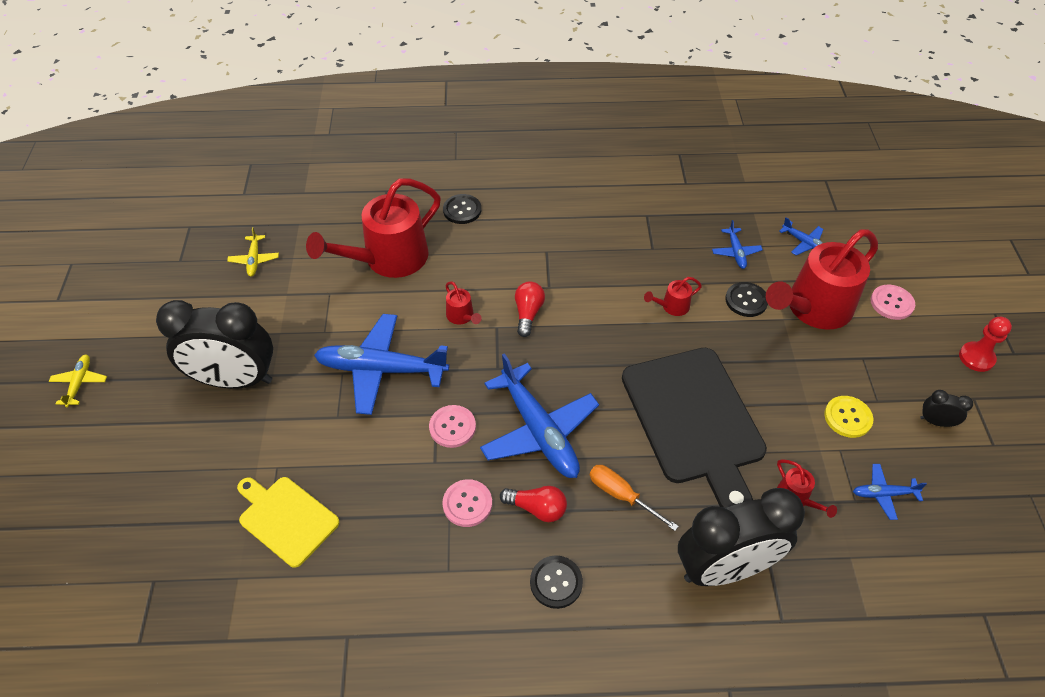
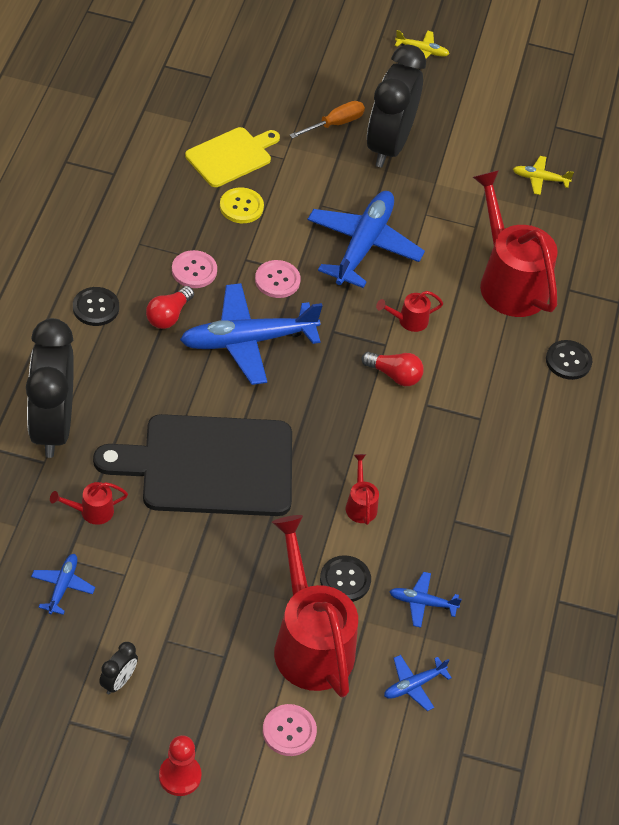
camera: 100 degrees right, 0 degrees up
(621, 495) = (154, 379): orange screwdriver -> orange screwdriver (335, 124)
(847, 417) = (157, 601): yellow button -> yellow button (241, 207)

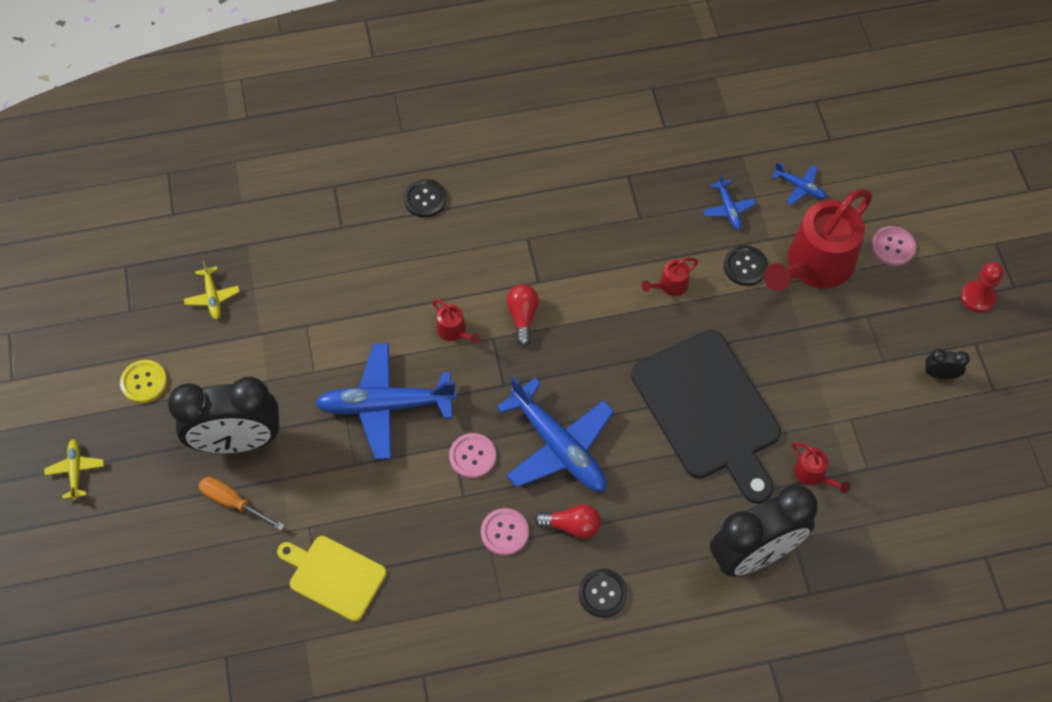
camera: 110 degrees left, 10 degrees up
(62, 587) = (894, 457): blue plane -> none
(241, 207) = (398, 532): yellow button -> yellow button (144, 382)
(508, 280) = (359, 275): red watering can -> none

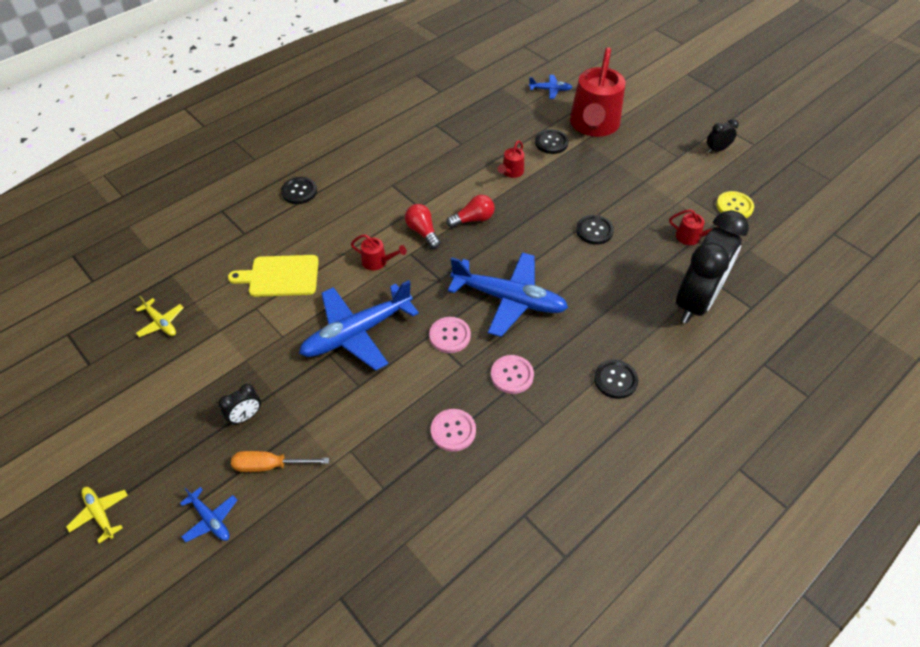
camera: 30 degrees left, 10 degrees down
(144, 382) = (131, 411): yellow button -> yellow button (734, 206)
(238, 441) = (246, 416): black clock -> black clock, size x0.40
(334, 576) = (396, 478): yellow cutting board -> yellow cutting board (280, 276)
(572, 526) = (558, 346): red light bulb -> red light bulb (473, 219)
(709, 410) = (594, 230): black cutting board -> black button
(728, 209) = (515, 117): blue plane -> blue plane (210, 519)
(893, 247) = (631, 98): pink button -> pink button (453, 431)
(977, 297) = (702, 103): red pawn -> none

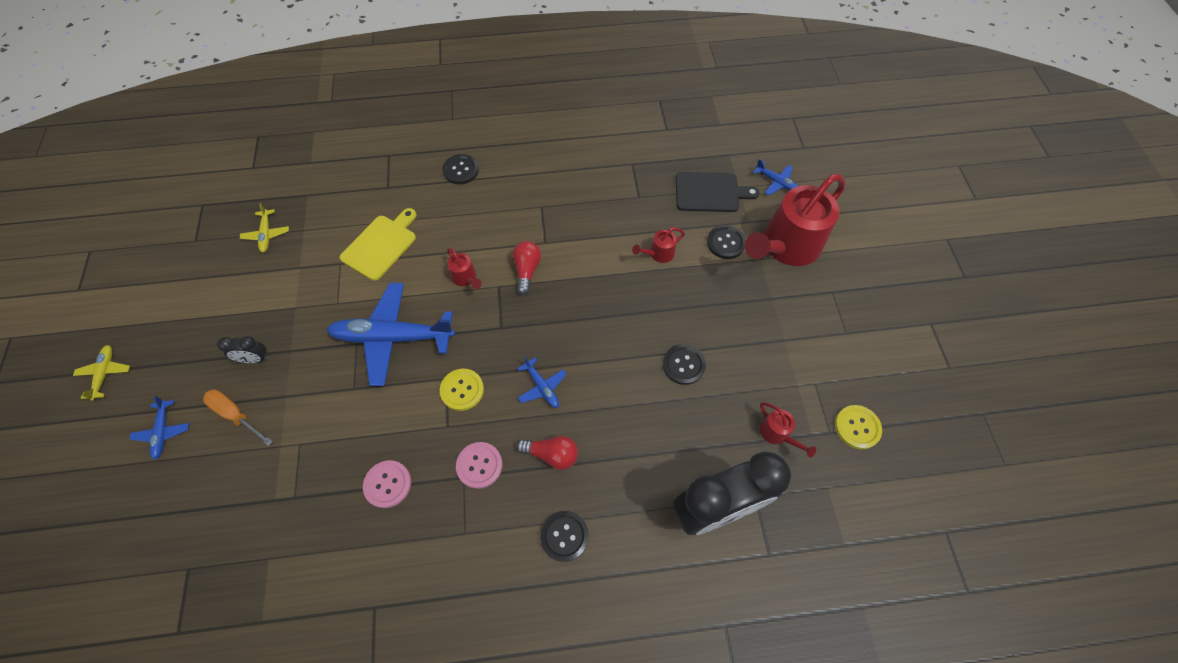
camera: 35 degrees right, 10 degrees up
(280, 276) = (381, 245): yellow cutting board -> yellow cutting board turned 90 degrees clockwise
(450, 335) = (462, 390): pink button -> yellow button
(473, 219) = (581, 284): red light bulb -> red light bulb (551, 454)
(508, 299) = (542, 386): blue plane -> blue plane, size x0.46
(510, 117) = (710, 192): none -> black cutting board
(717, 150) = (898, 349): black clock -> none

